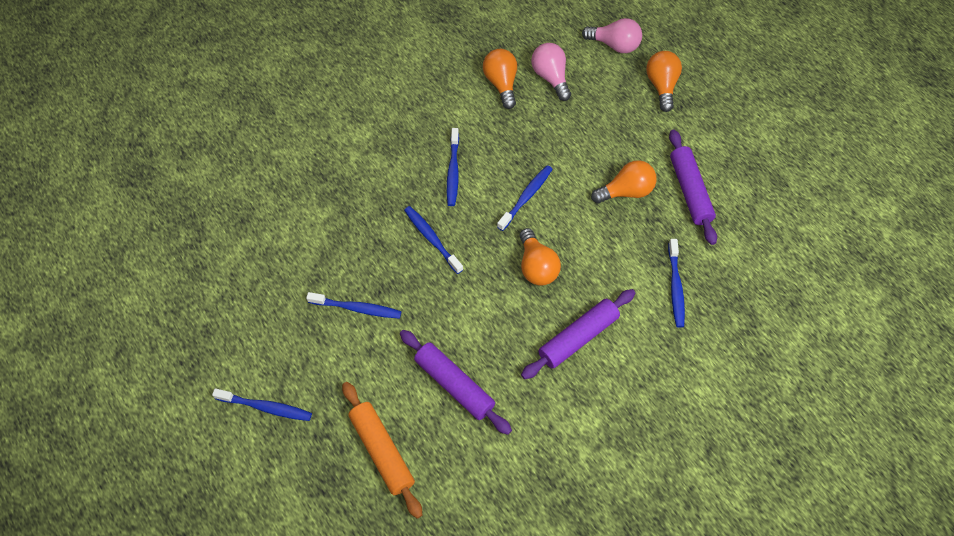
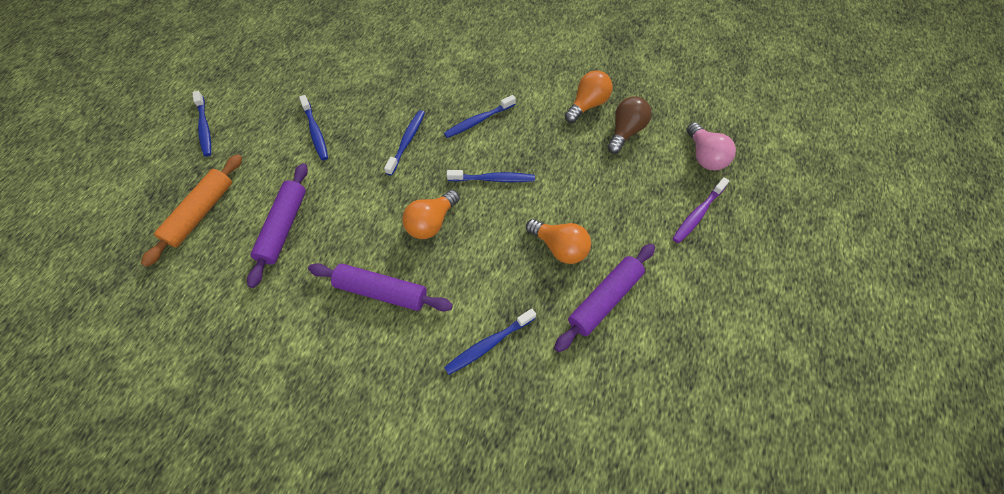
camera: 55 degrees right, 0 degrees up
(550, 77) = (625, 132): pink light bulb -> brown light bulb
(661, 86) = (697, 214): orange light bulb -> purple toothbrush

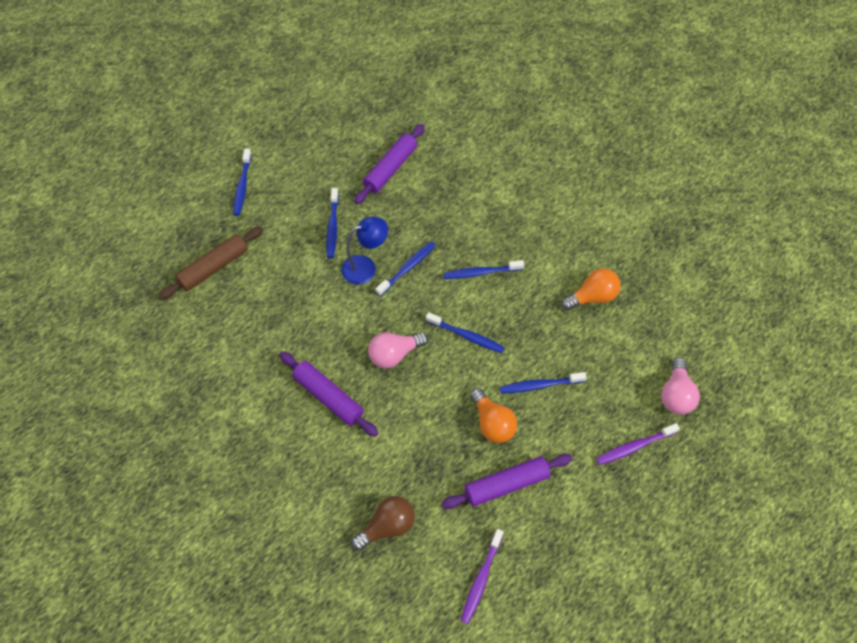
camera: 25 degrees right, 0 degrees up
(201, 213) = (214, 267): orange rolling pin -> brown rolling pin
(284, 227) = (273, 307): purple rolling pin -> purple rolling pin (390, 168)
(365, 155) = (365, 267): none -> blue lamp
(431, 222) = (394, 354): orange light bulb -> pink light bulb
(489, 344) = (393, 477): blue toothbrush -> blue toothbrush (540, 385)
(625, 132) = (613, 339): brown light bulb -> brown light bulb (387, 526)
(632, 408) = (481, 579): none -> purple toothbrush

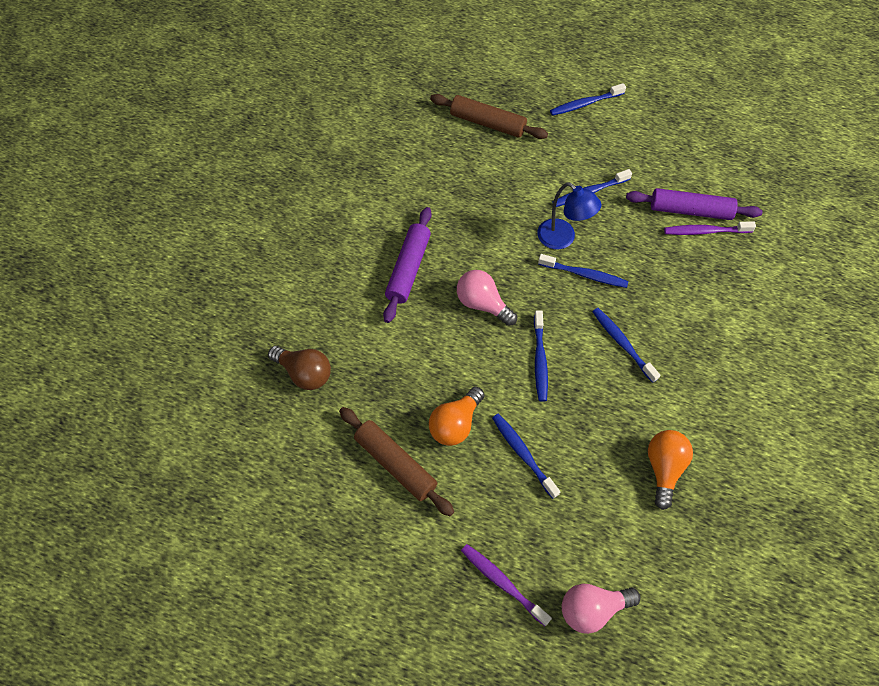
camera: 65 degrees right, 0 degrees up
(481, 579) = (287, 479): purple toothbrush -> purple toothbrush (705, 231)
(506, 484) = (395, 464): purple rolling pin -> brown rolling pin
(592, 297) = (664, 468): orange light bulb -> orange light bulb turned 120 degrees counterclockwise

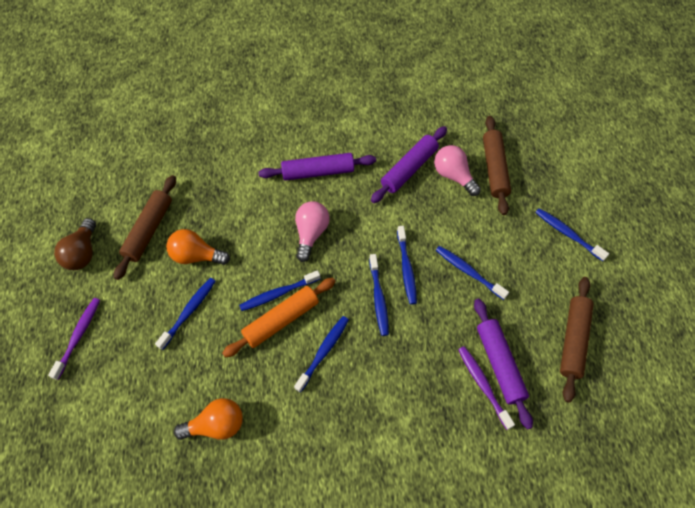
camera: 65 degrees right, 0 degrees up
(304, 373) = (198, 146): brown light bulb -> brown light bulb (82, 253)
(449, 189) = (409, 169): none -> purple rolling pin
(562, 239) = (406, 268): blue lamp -> blue toothbrush
(571, 368) = (281, 320): none -> orange rolling pin
(592, 609) = (75, 408): pink light bulb -> pink light bulb (453, 176)
(689, 149) = (573, 340): none -> brown rolling pin

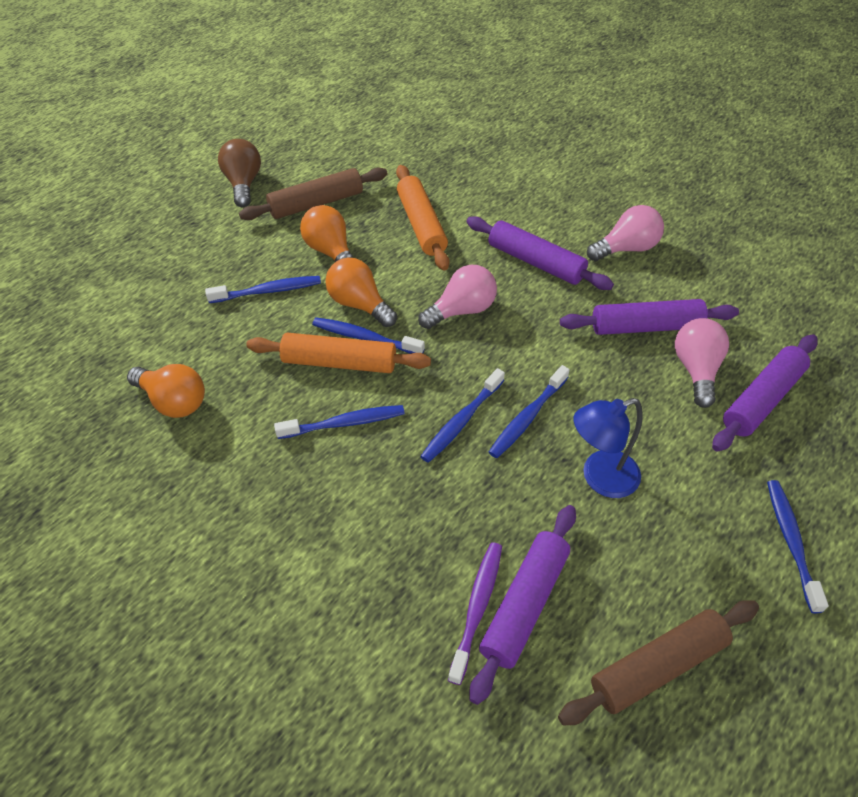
camera: 45 degrees right, 10 degrees down
(78, 336) = (162, 242): purple toothbrush -> none
(82, 253) = (243, 184): brown light bulb -> brown light bulb turned 120 degrees clockwise
(230, 196) = (421, 224): none -> orange rolling pin
(252, 276) = (359, 304): none -> orange light bulb
(354, 127) = (626, 248): none -> pink light bulb
(468, 272) = (600, 478): blue toothbrush -> blue lamp
(494, 169) = (761, 399): brown rolling pin -> purple rolling pin

